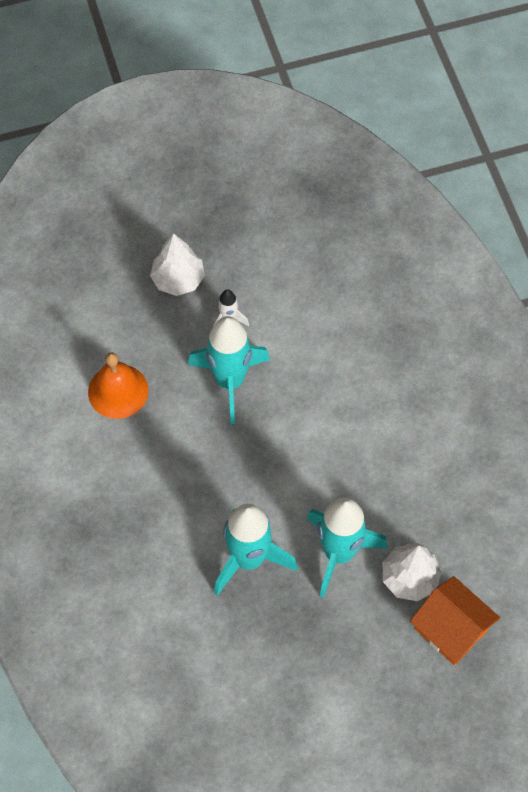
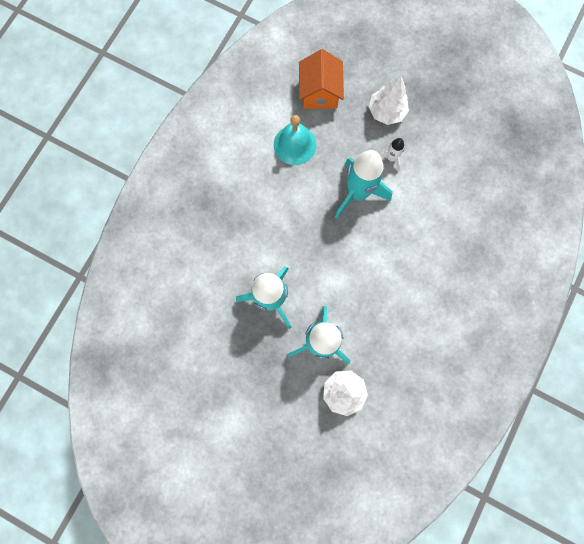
camera: 45 degrees right, 15 degrees up
(118, 391) = (295, 144): orange bell -> turquoise bell
(451, 629) = (337, 441): orange house -> orange house (319, 92)

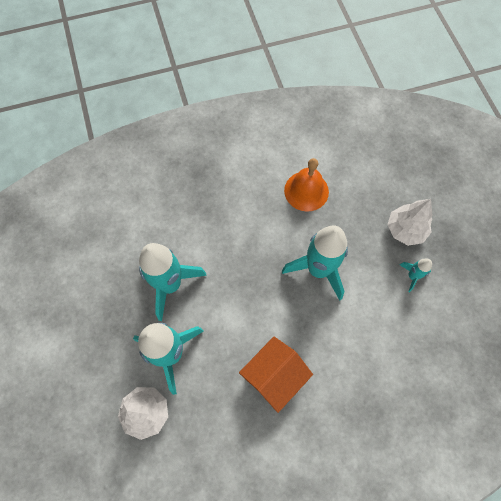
camera: 45 degrees right, 10 degrees down
(295, 144) = (306, 191): turquoise bell -> orange bell
(319, 92) = (365, 171): orange house -> orange house (274, 376)
(391, 158) = (373, 268): white rocket -> none
(420, 140) = (412, 276): none -> turquoise rocket

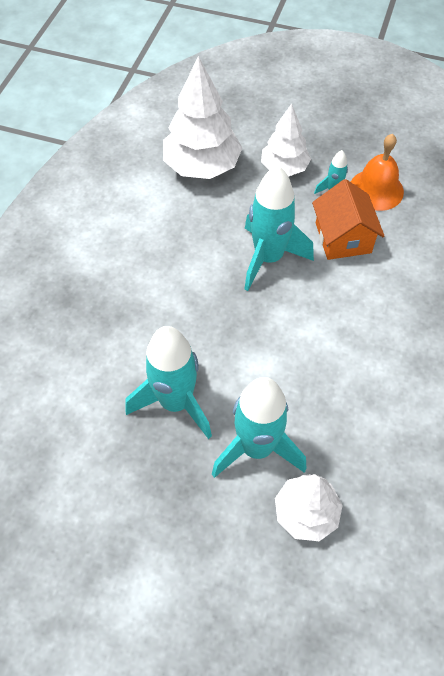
camera: 55 degrees left, 10 degrees down
(274, 376) = (350, 362): orange house -> orange house (343, 238)
(306, 191) = (176, 217): orange bell -> orange bell (376, 189)
(361, 177) = (202, 166): none -> white tree

